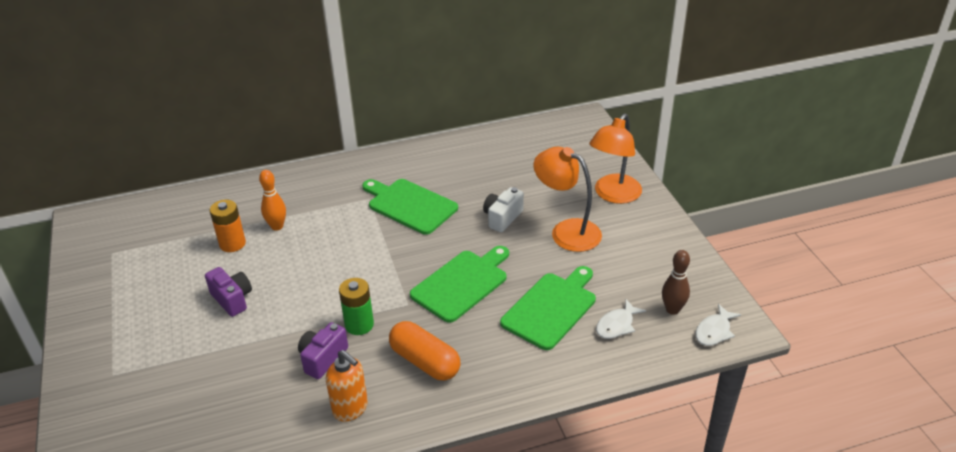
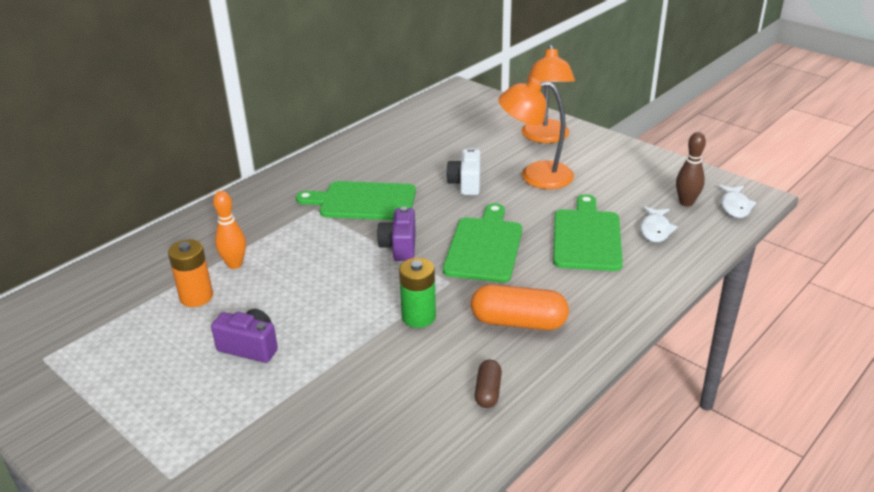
camera: 30 degrees left, 5 degrees down
(323, 358) = (411, 360): purple camera -> purple camera (399, 247)
(350, 408) = (488, 391): orange soap dispenser -> brown capsule

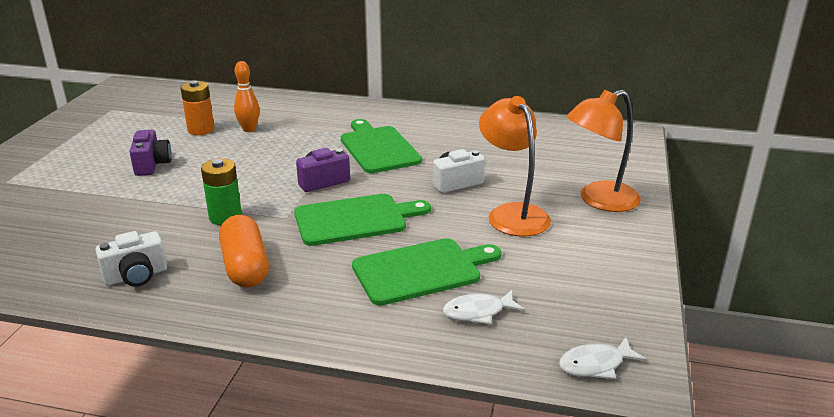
camera: 60 degrees right, 5 degrees down
(488, 391) = (136, 276): brown capsule -> white camera
(686, 203) = (562, 323): brown bowling pin -> none

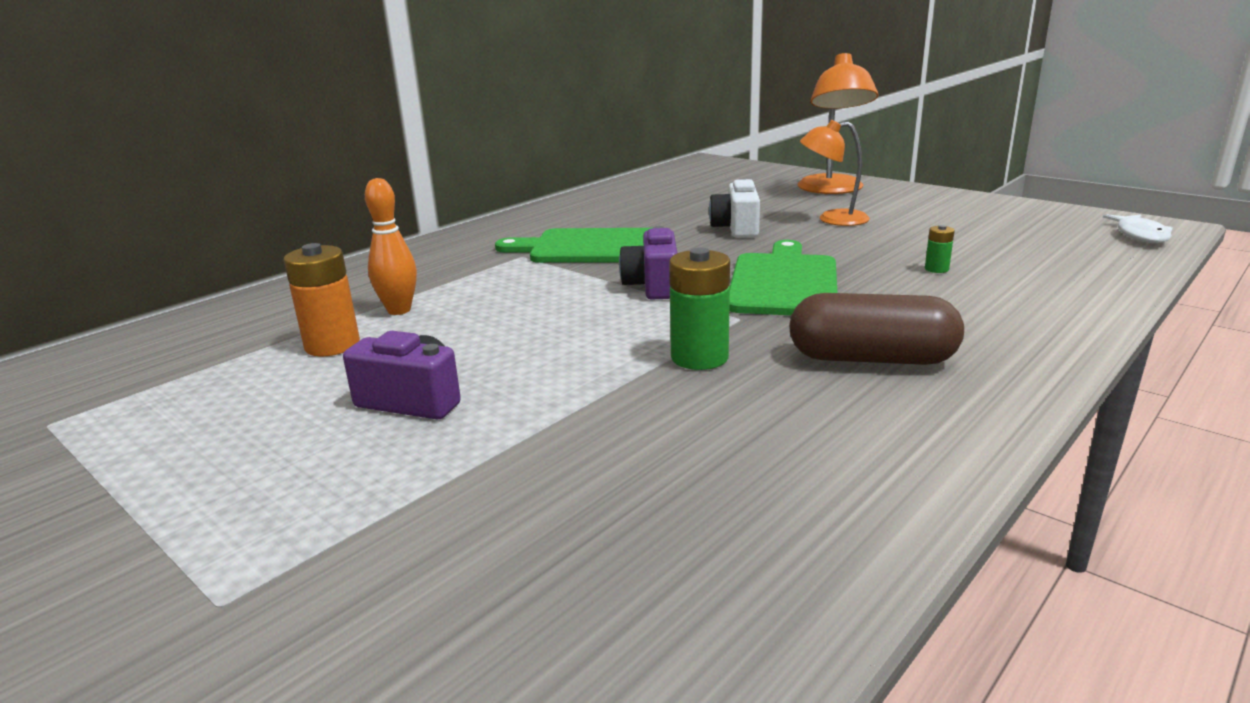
camera: 60 degrees left, 5 degrees down
(136, 276) = (853, 449): white camera -> none
(245, 266) = (871, 359): orange capsule -> brown capsule
(421, 270) = (936, 269): green cutting board -> green battery
(478, 312) = (1037, 259): white fish -> none
(512, 213) = (832, 219): orange lamp -> orange lamp, size x0.66

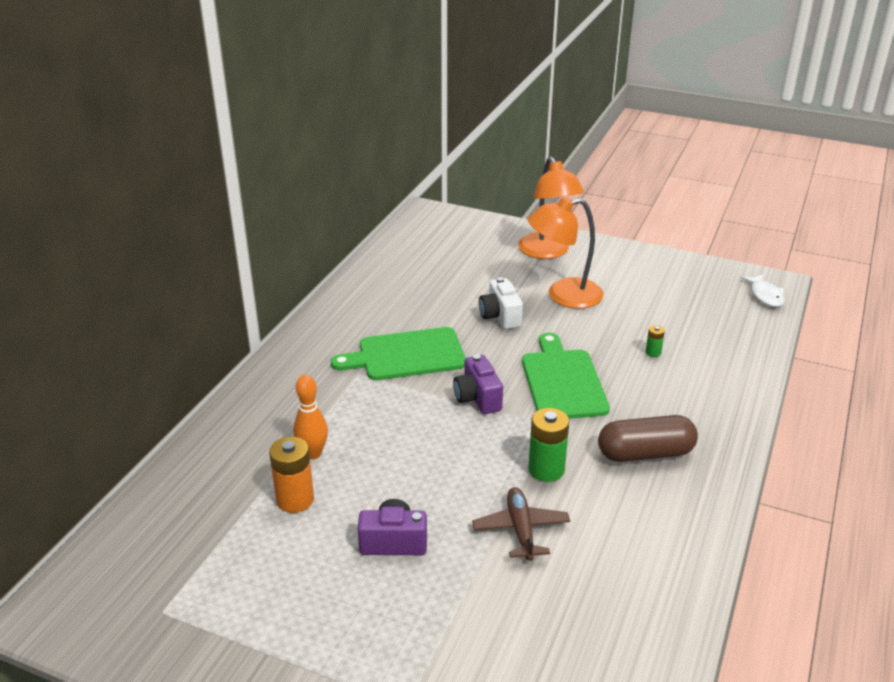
camera: 20 degrees left, 10 degrees up
(610, 414) = (521, 530): none -> brown plane
(832, 219) = (563, 295): orange lamp -> orange lamp, size x1.51

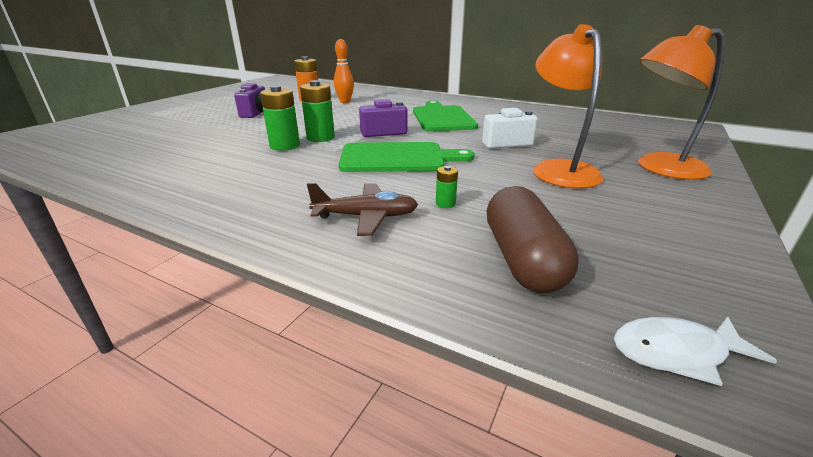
camera: 95 degrees right, 5 degrees down
(509, 446) = (320, 138): none -> green battery
(521, 530) = (232, 136): brown plane -> brown plane (366, 217)
(645, 453) = (272, 180): brown capsule -> brown capsule (522, 259)

